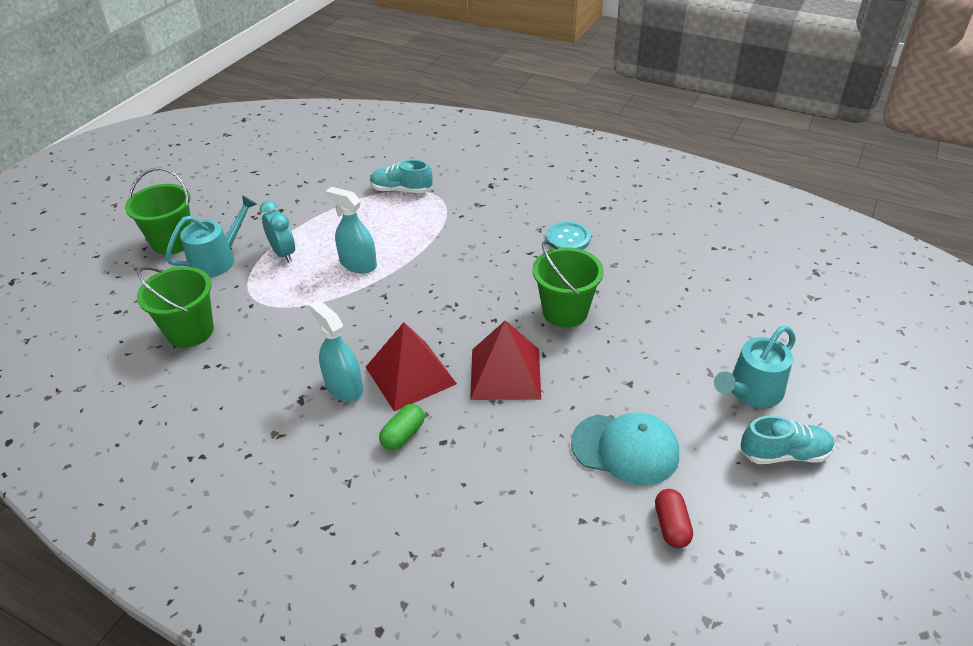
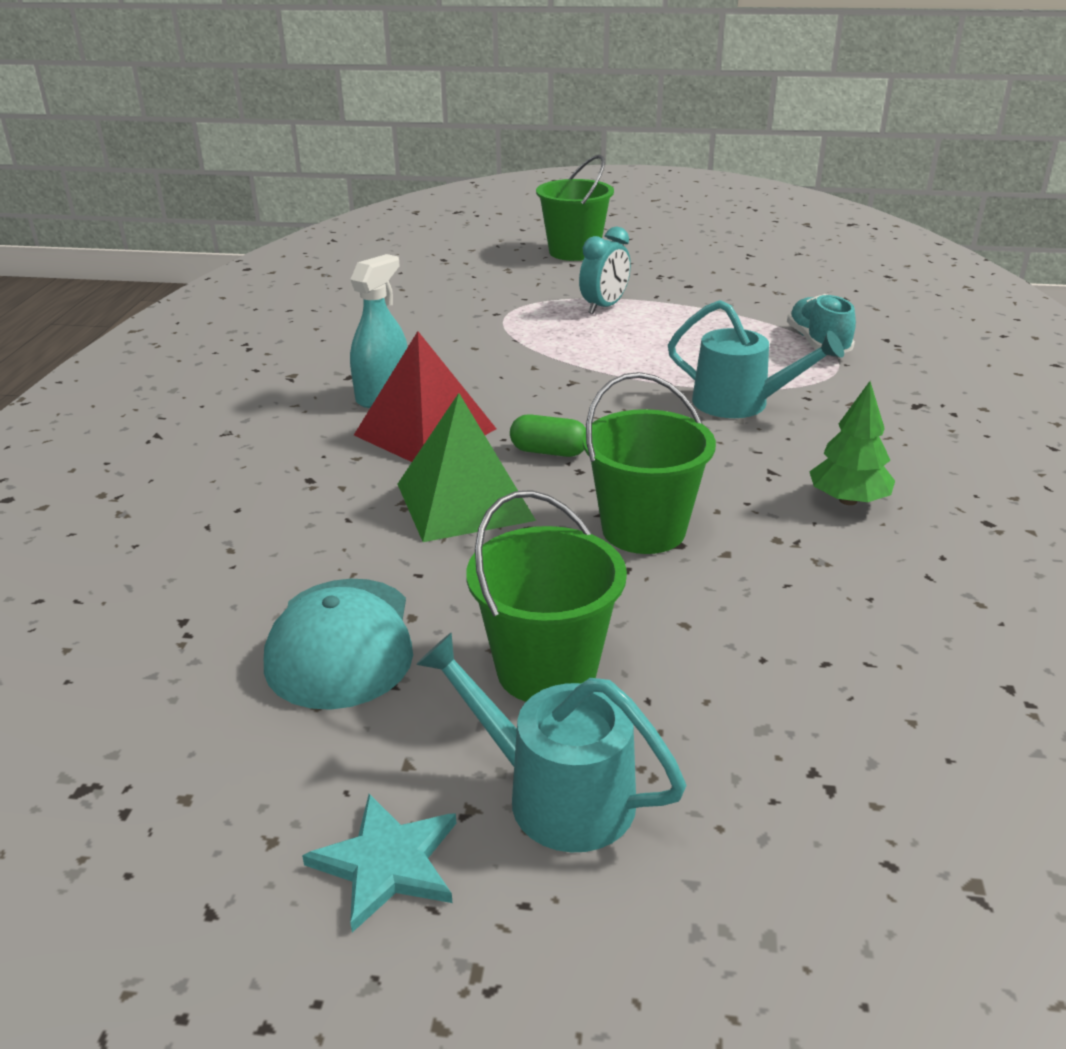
camera: 70 degrees right, 10 degrees down
(190, 331) = (432, 296): green bucket -> green bucket (546, 670)
(217, 260) = (562, 279): turquoise watering can -> turquoise watering can (740, 403)
(358, 264) = (623, 352): turquoise spray bottle -> none
(403, 435) = (313, 449): green capsule -> green capsule (549, 452)
(505, 373) = (465, 501): red pyramid -> green pyramid
(568, 238) = (848, 500): turquoise button -> green tree
(671, 526) = (179, 718): red capsule -> none
(784, 454) = (387, 863): turquoise shoe -> turquoise star

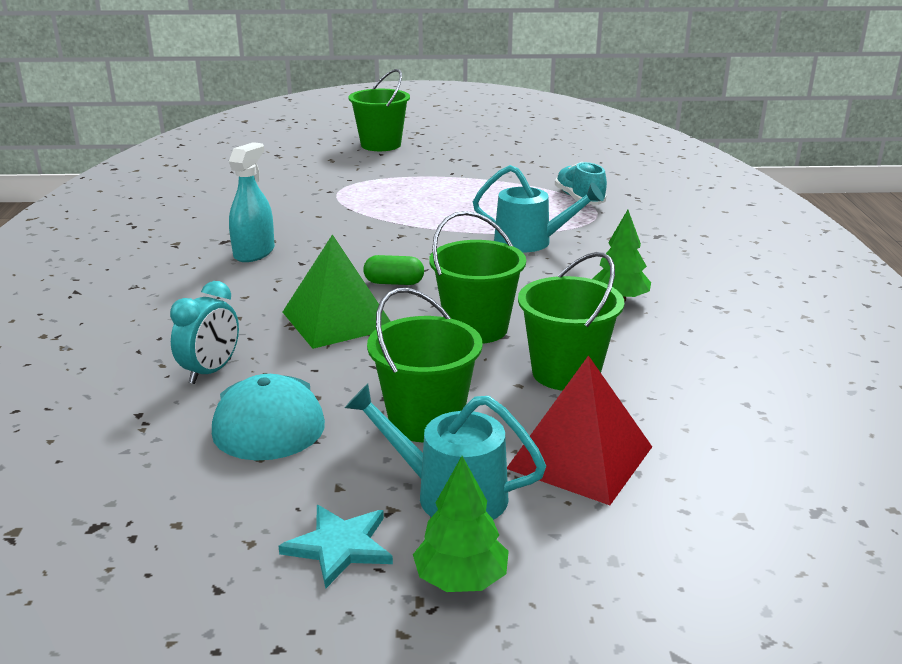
camera: 10 degrees left, 5 degrees down
(425, 432) = (295, 276): red pyramid -> red pyramid (580, 457)
(541, 943) = (461, 579): none -> green tree
(604, 307) = (413, 182): turquoise clock -> turquoise clock (210, 371)
(753, 611) = (566, 373): none -> green bucket

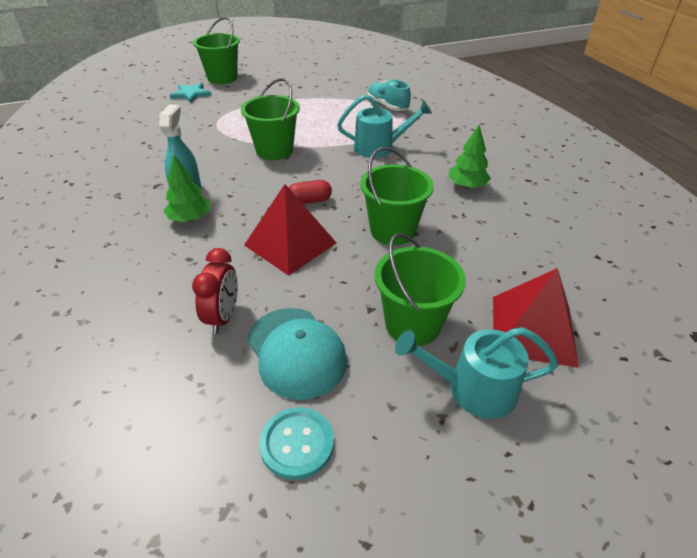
camera: 20 degrees left, 15 degrees up
(208, 493) = (297, 443): none -> turquoise button
(210, 371) = (223, 317): turquoise clock -> red clock
(338, 320) = (290, 244): green pyramid -> red pyramid
(339, 546) = (429, 466): turquoise star -> turquoise star (191, 94)
(394, 283) = (309, 201): green capsule -> red capsule
(461, 579) = (532, 469): green tree -> green tree (190, 218)
(566, 373) = (475, 257): green bucket -> green bucket (274, 150)

